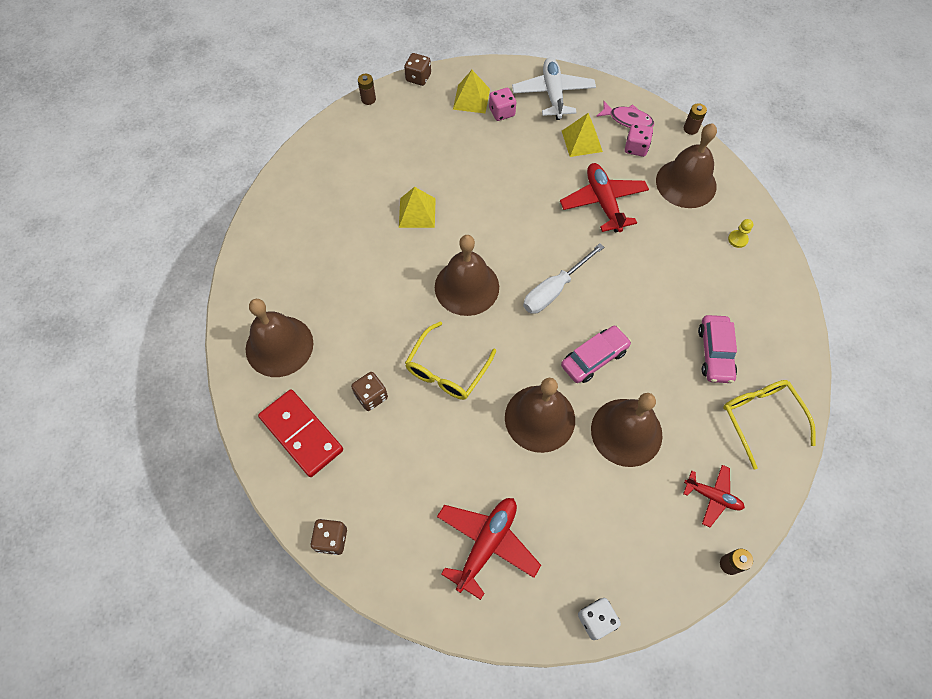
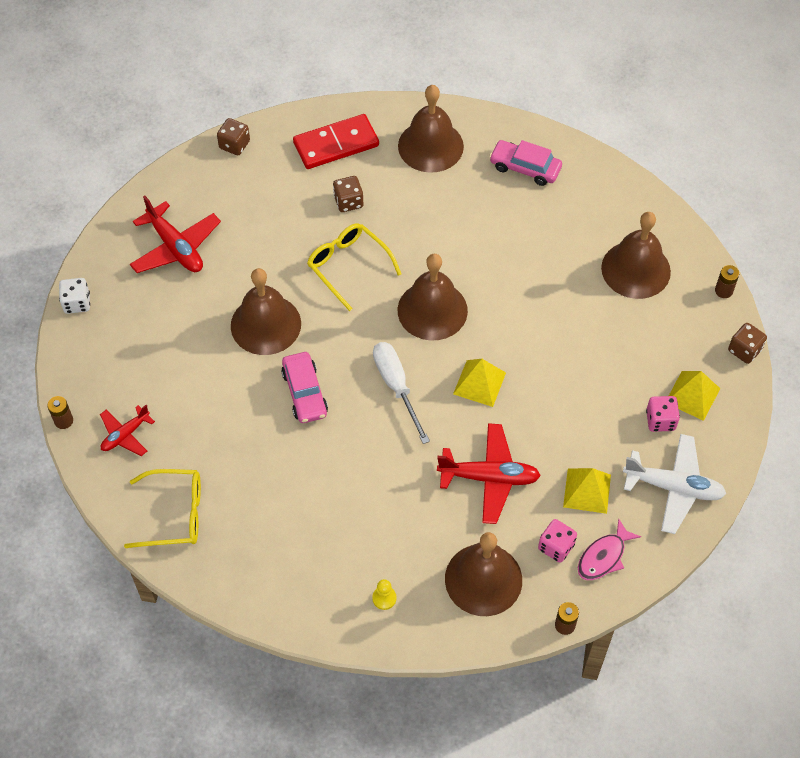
camera: 110 degrees right, 5 degrees down
(417, 212) = (542, 293): yellow pyramid -> yellow pyramid (479, 383)
(626, 432) = (218, 390): brown bell -> brown bell (636, 269)
(714, 353) = (260, 505): pink car -> pink car (525, 168)

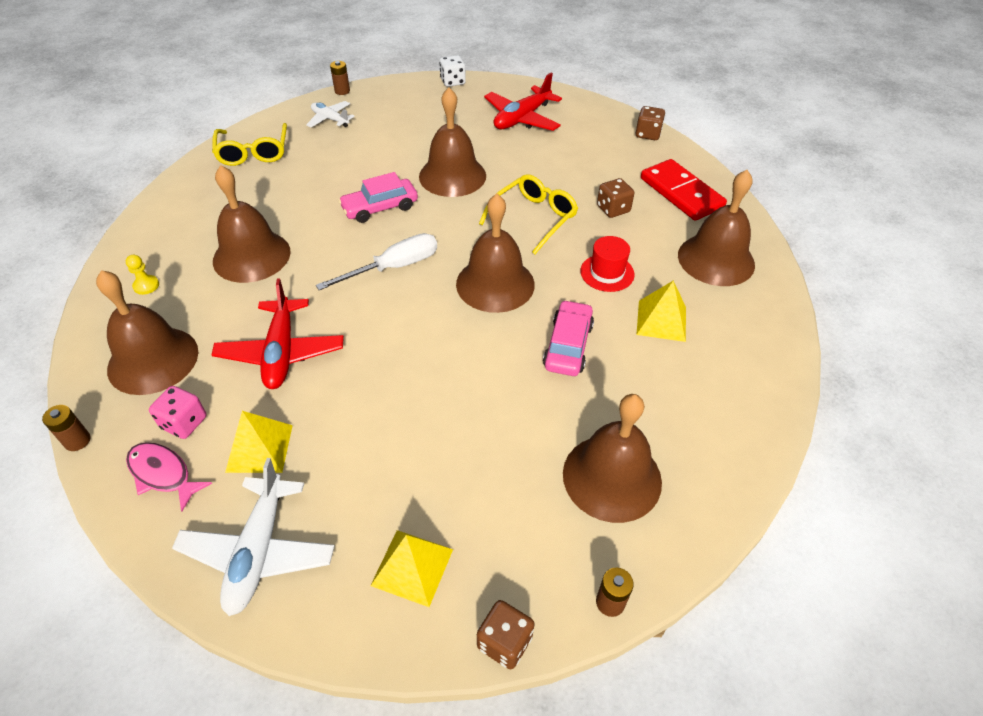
camera: 80 degrees right, 10 degrees down
(125, 435) = (330, 119): red plane -> white plane
(357, 507) = (251, 256): none -> brown bell
(433, 226) = (607, 273): none -> red hat
(479, 383) = (406, 332): yellow pyramid -> yellow pyramid (661, 320)
(525, 168) = (727, 343): pink car -> pink car (568, 346)
(660, 420) = (366, 526): pink dice -> none

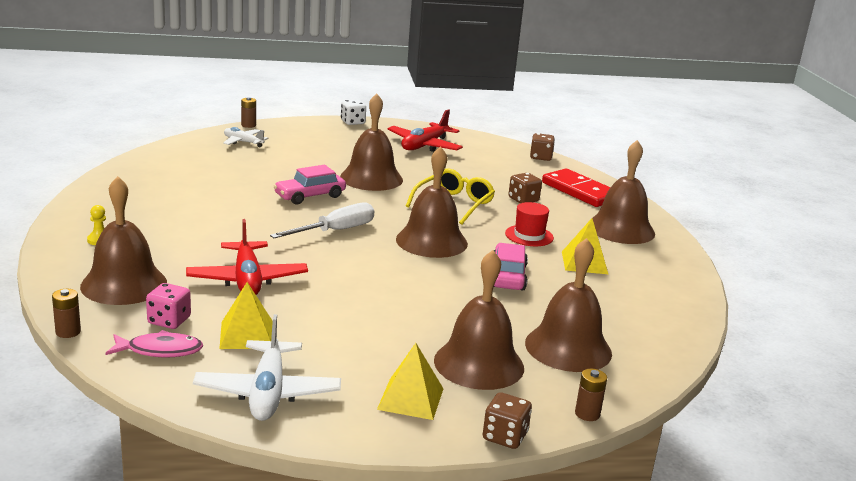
camera: 10 degrees left, 25 degrees down
(163, 474) = (160, 350): pink fish -> pink fish turned 150 degrees clockwise
(251, 256) = (197, 223): brown bell -> brown bell (479, 363)
(253, 152) = (175, 161): yellow glasses -> none

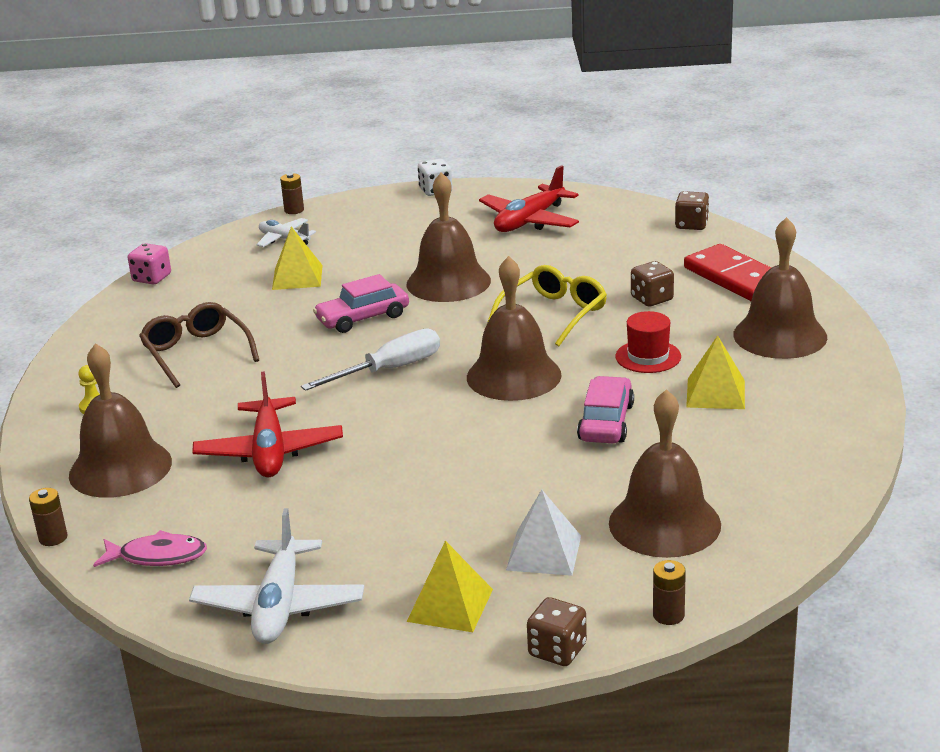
camera: 10 degrees right, 5 degrees up
(169, 321) = (171, 515): pink dice -> pink dice (152, 278)
(181, 209) = (196, 353): none -> brown glasses
(246, 335) = (261, 529): yellow pyramid -> yellow pyramid (297, 277)
(479, 363) = (543, 552): brown bell -> white pyramid

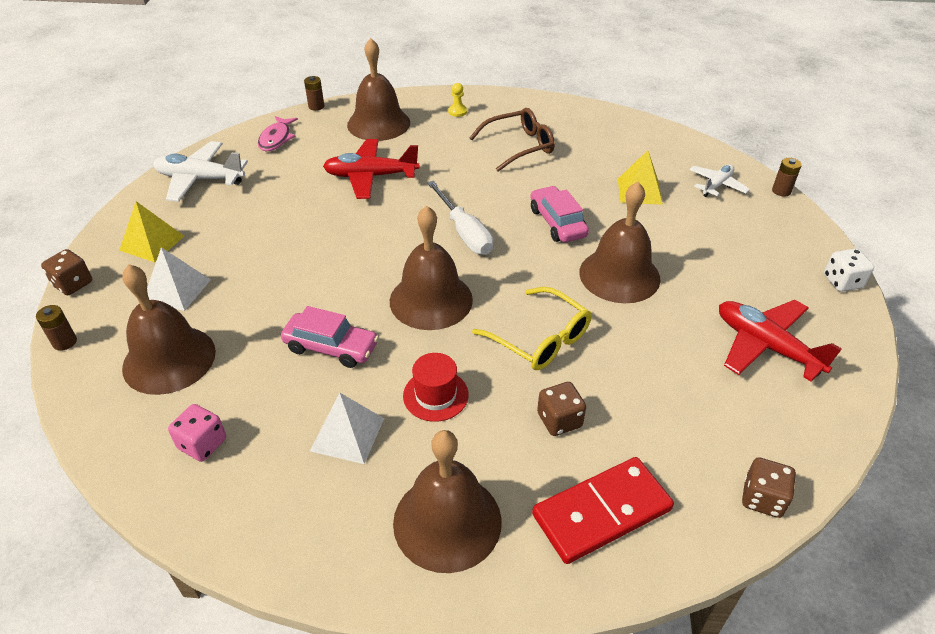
camera: 95 degrees right, 15 degrees up
(152, 278) = (645, 125): pink dice -> pink dice (202, 444)
(715, 393) = (347, 434): yellow pyramid -> white pyramid

